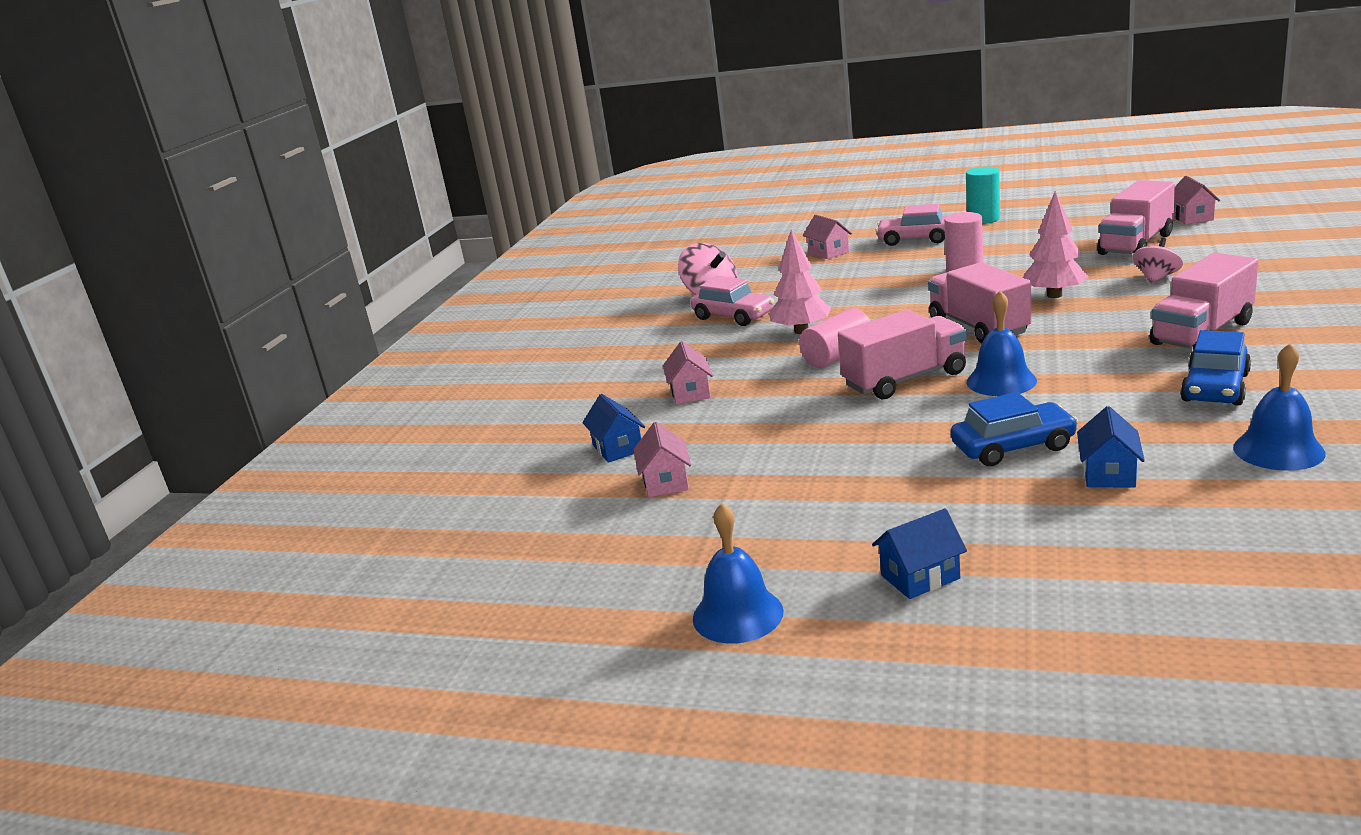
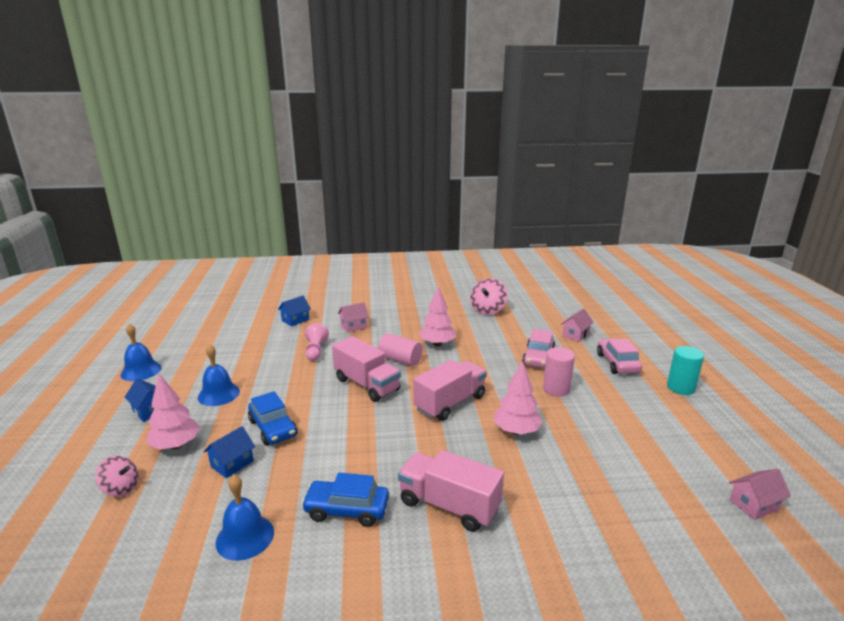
camera: 65 degrees right, 0 degrees up
(666, 482) = (259, 336): pink house -> none
(733, 316) = (457, 321): pink car -> pink car (538, 358)
(764, 423) = (316, 351): none -> pink pawn
(1001, 381) = (363, 418): blue bell -> blue bell (218, 394)
(1048, 531) = (176, 445): none -> pink tree
(1108, 473) = (232, 464): blue house -> blue house turned 45 degrees counterclockwise
(1135, 244) = (652, 469): pink truck -> none
(1156, 278) = (569, 481): pink spinning top -> pink spinning top (121, 488)

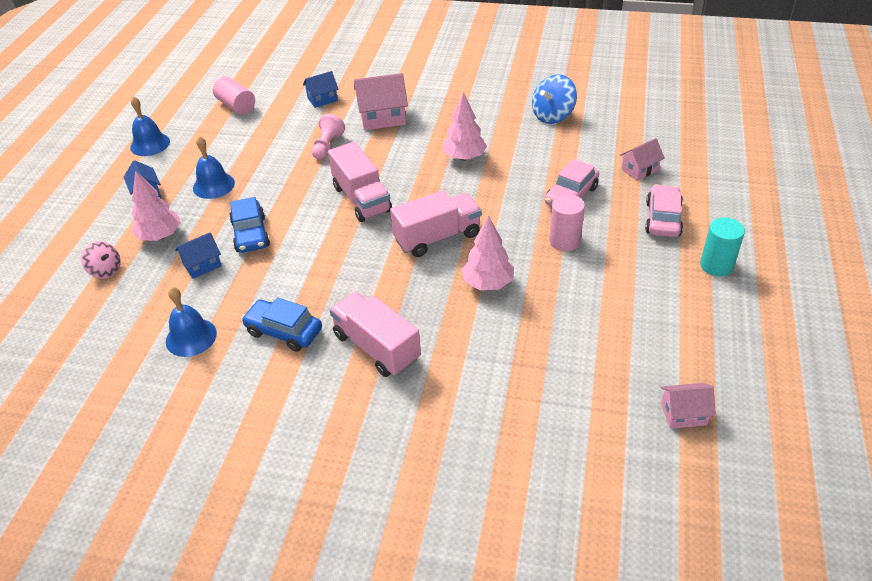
camera: 20 degrees right, 20 degrees up
(354, 326) = (382, 118): pink house -> pink house, size x1.64
(400, 360) = (412, 172): pink cylinder -> pink cylinder (236, 106)
(488, 310) = (553, 116): pink spinning top -> blue spinning top

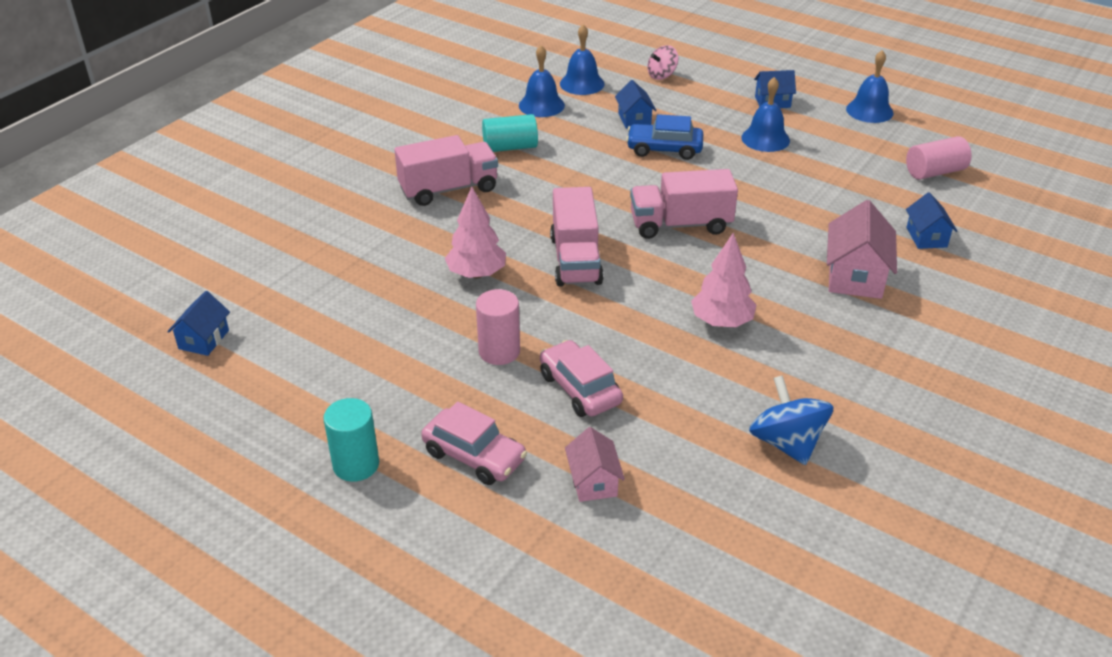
camera: 110 degrees right, 5 degrees down
(135, 321) = (582, 84): none -> blue bell
(160, 236) = (695, 103): pink tree -> none
(284, 331) = (510, 147): blue car -> turquoise cylinder
(327, 146) = (806, 221): pink pawn -> none
(683, 414) = (204, 339): pink house -> blue house

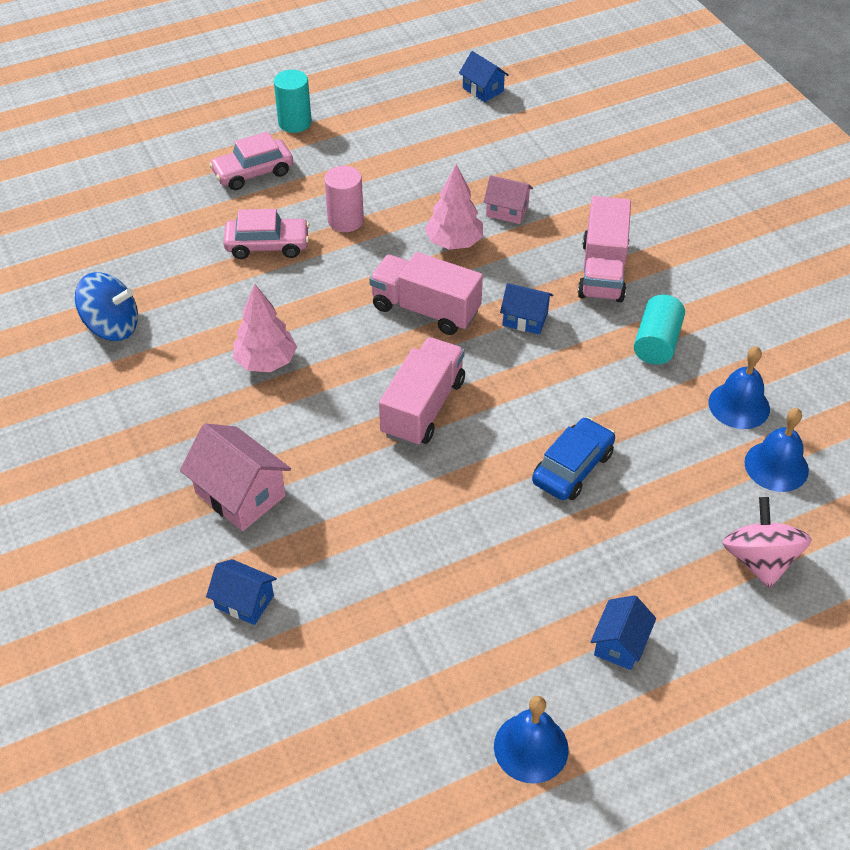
camera: 120 degrees right, 10 degrees up
(593, 482) = (178, 216): pink house -> pink house (507, 211)
(634, 119) = (656, 474): blue house -> blue house (525, 319)
(661, 75) = (759, 560): pink spinning top -> pink spinning top, size x1.54
(765, 139) = (534, 578): blue bell -> none
(934, 172) = (346, 710): pink cylinder -> none

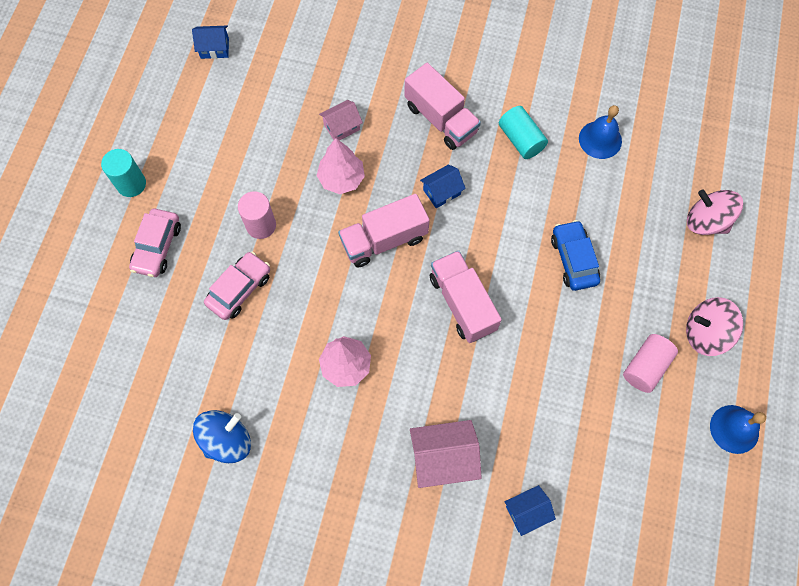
camera: 50 degrees left, 20 degrees up
(517, 610) = (645, 367): none -> pink cylinder
(620, 644) = (705, 333): blue house -> pink spinning top
(776, 466) = (654, 159): blue bell -> none

